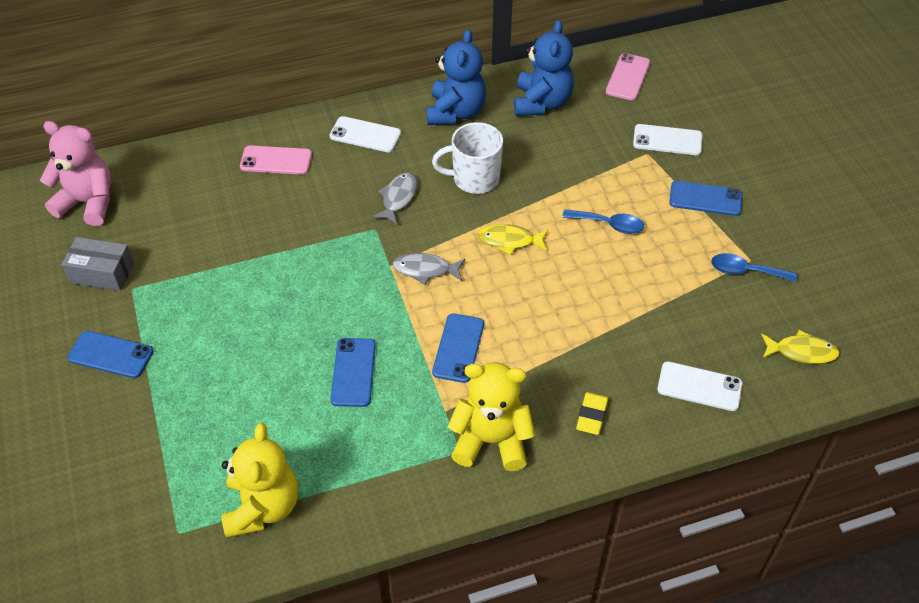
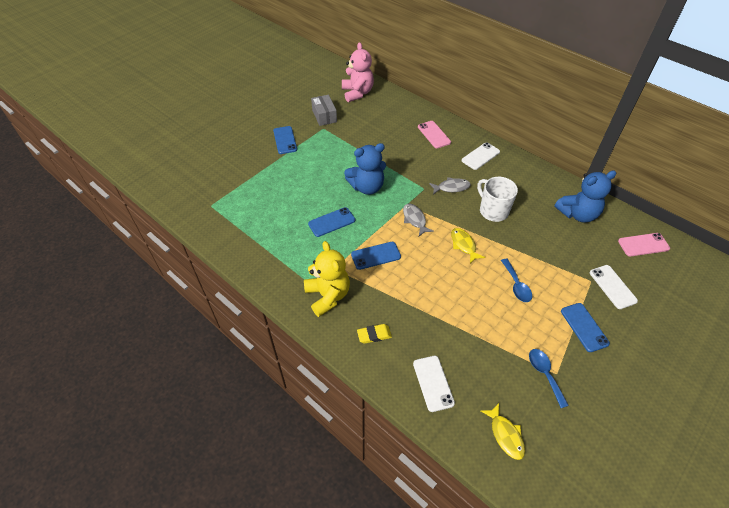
camera: 60 degrees right, 0 degrees up
(262, 507) = (238, 226): yellow teddy bear -> none
(365, 135) = (480, 156): white phone -> white phone turned 60 degrees clockwise
(455, 112) = (532, 182): blue teddy bear -> blue teddy bear (367, 187)

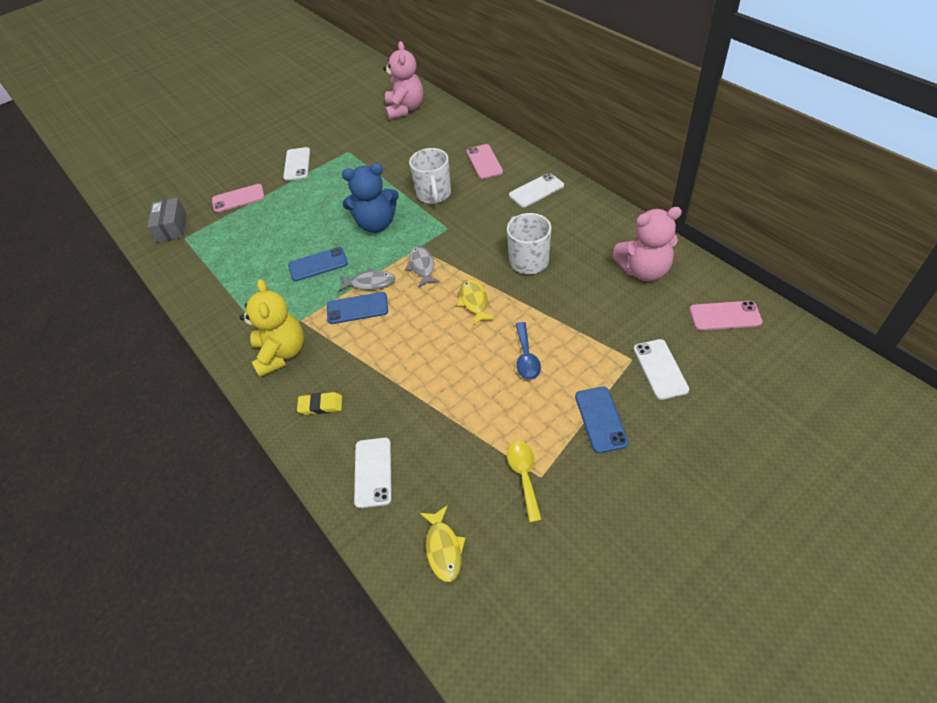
camera: 15 degrees right, 0 degrees up
(245, 170) = (238, 198): none -> pink phone
(285, 140) = (297, 164): blue phone -> white phone
(324, 116) = (354, 136): grey box -> grey box (172, 227)
(404, 162) = (434, 194): none -> white mug
(451, 187) = (484, 229): grey fish -> grey fish (370, 283)
(544, 374) = (524, 476): blue spoon -> yellow spoon
(577, 214) = (644, 270): blue teddy bear -> pink teddy bear

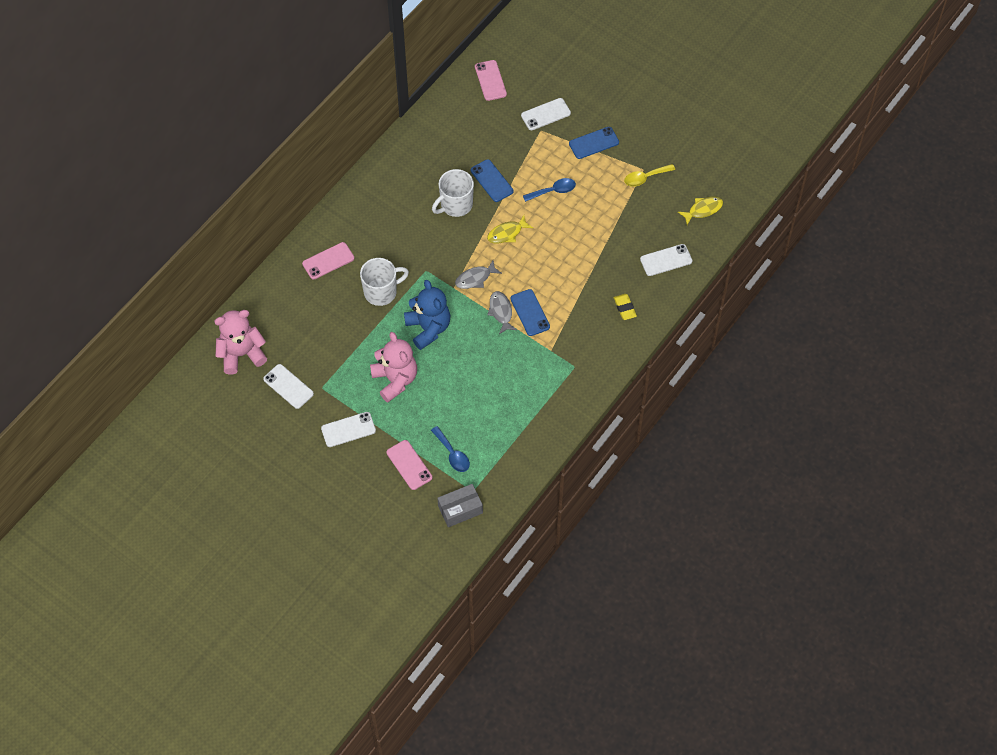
camera: 110 degrees left, 10 degrees up
(230, 228) = (452, 454): none -> blue spoon
(281, 353) = (586, 351): yellow teddy bear -> none
(318, 264) = (487, 359): blue phone -> blue phone (491, 181)
(536, 190) = (366, 212): white phone -> white phone (288, 386)
(644, 270) = (453, 129): pink teddy bear -> pink teddy bear (395, 380)

